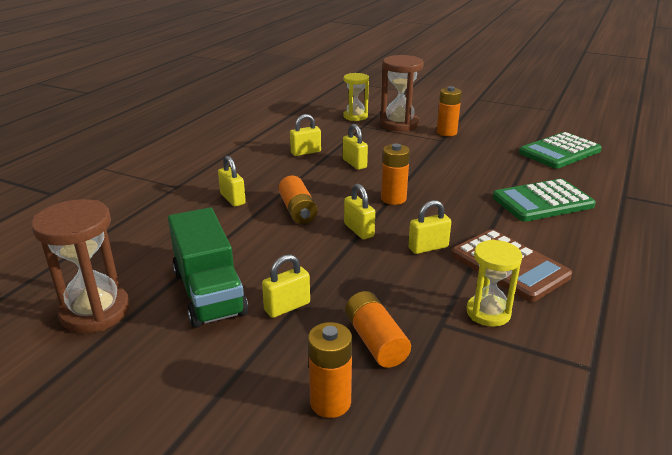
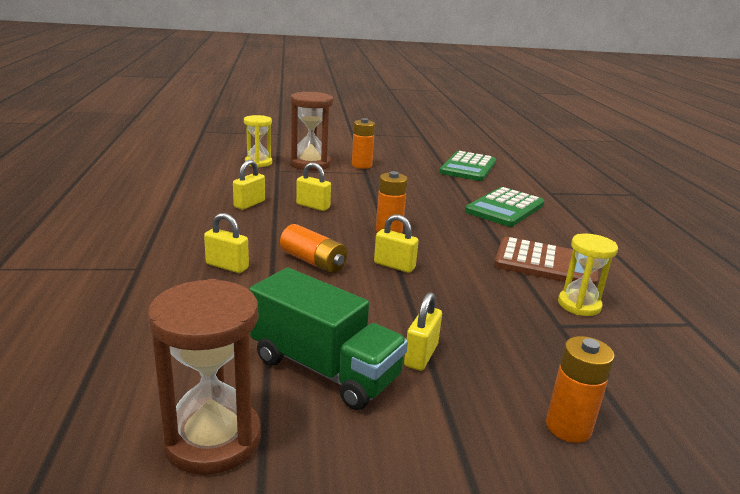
camera: 35 degrees left, 5 degrees down
(375, 341) = (532, 358): orange battery -> none
(428, 247) = (470, 265): yellow padlock -> none

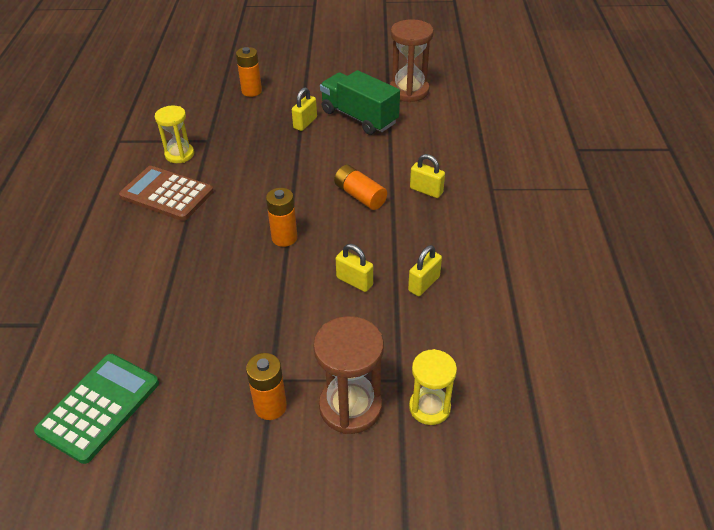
camera: 170 degrees left, 20 degrees up
(394, 265) = (295, 191): yellow padlock -> none
(505, 208) = (134, 283): green calculator -> none

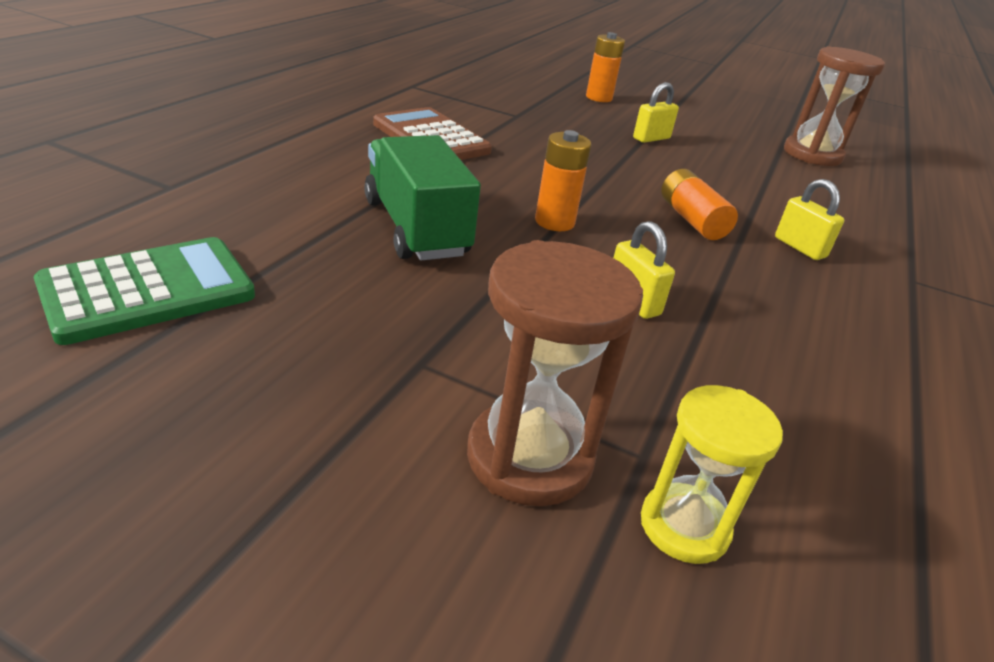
camera: 20 degrees right, 10 degrees down
(179, 154) = (473, 115): yellow hourglass -> none
(270, 406) = (392, 396): orange battery -> none
(359, 117) = (729, 155): green truck -> green truck (416, 228)
(424, 284) = (751, 346): yellow padlock -> none

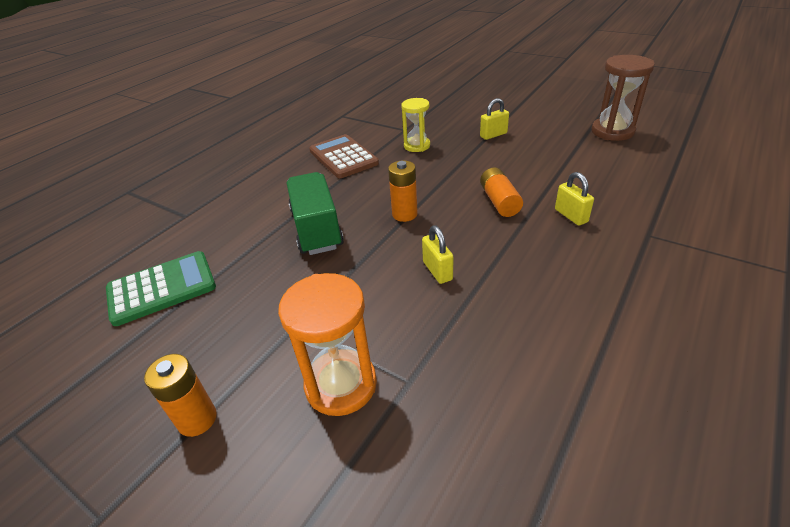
camera: 15 degrees right, 5 degrees up
(529, 457) = (341, 384): brown hourglass -> orange hourglass
(599, 98) = (466, 104): orange battery -> orange battery (197, 419)
(684, 526) = (418, 427): yellow hourglass -> yellow hourglass (417, 146)

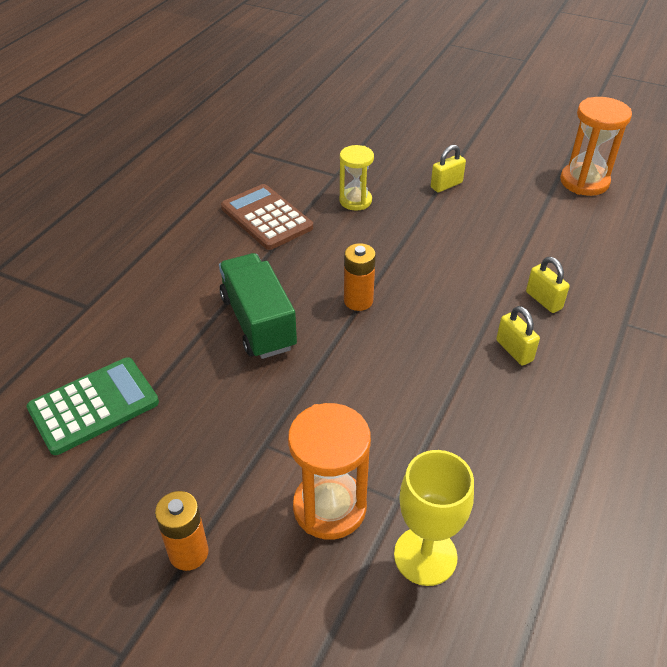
camera: 10 degrees left, 5 degrees up
(427, 439) = (425, 556): none -> yellow goblet
(437, 271) = (407, 373): yellow padlock -> yellow padlock (514, 350)
(499, 201) = (464, 282): orange battery -> none
(612, 131) = (584, 182): brown hourglass -> orange hourglass

